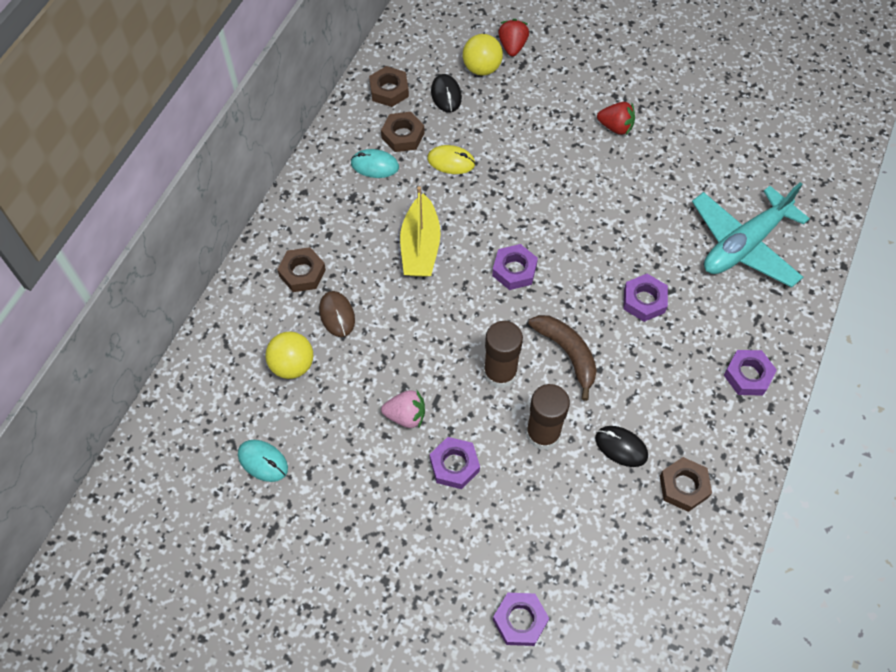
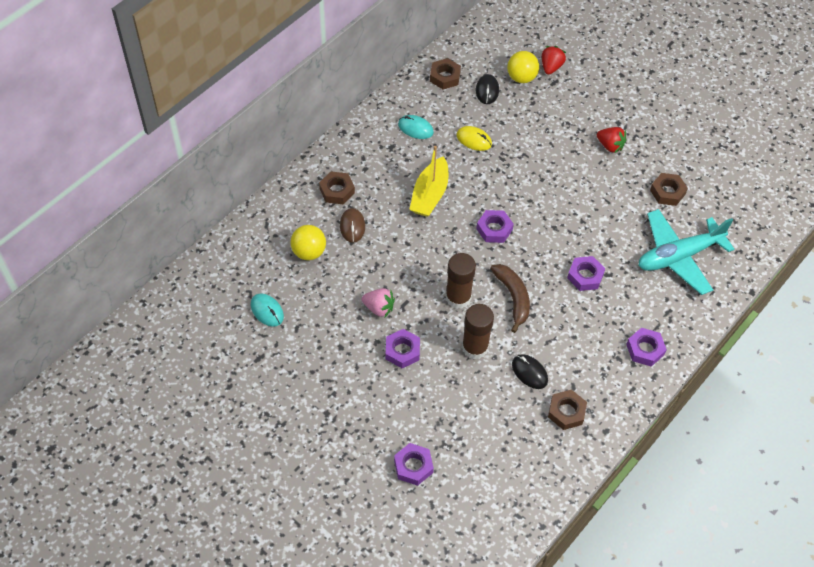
camera: 15 degrees right, 5 degrees down
(403, 136) = (444, 112): brown nut -> brown nut (667, 192)

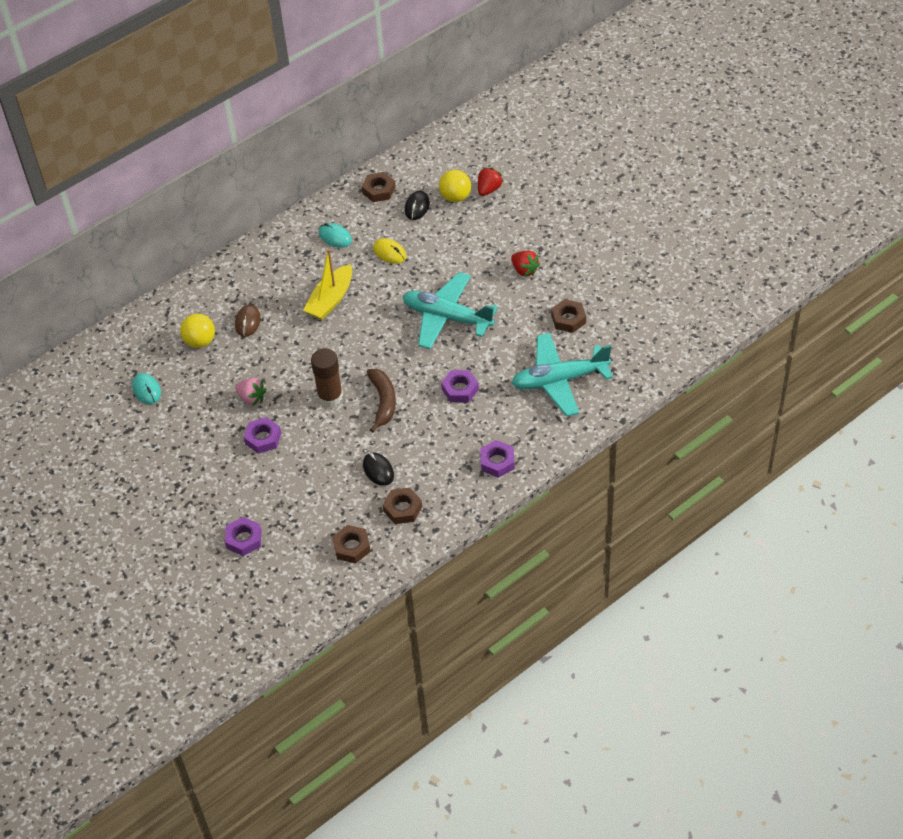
camera: 15 degrees right, 5 degrees down
(337, 191) = (242, 288): brown nut -> brown nut (352, 547)
(475, 347) = (332, 442): brown glue stick -> none
(494, 229) = (384, 337): purple nut -> none
(550, 202) = (447, 317): none -> turquoise plane

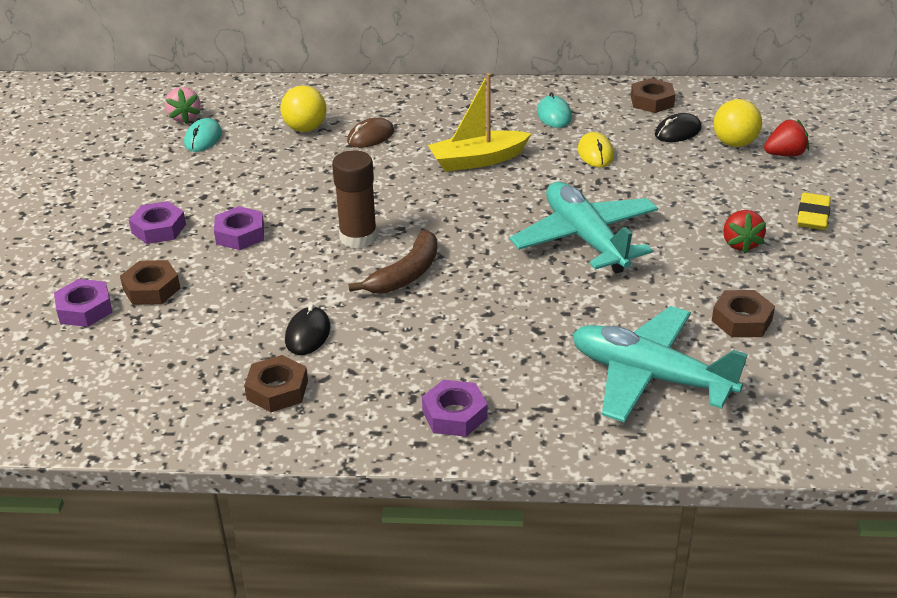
camera: 40 degrees right, 15 degrees down
(252, 398) = (282, 196): pink strawberry -> pink strawberry (185, 117)
(352, 547) = (169, 390): brown nut -> brown nut (151, 289)
(460, 389) = (509, 313): purple nut -> purple nut (158, 229)
(541, 227) = (812, 216): none -> yellow eraser

